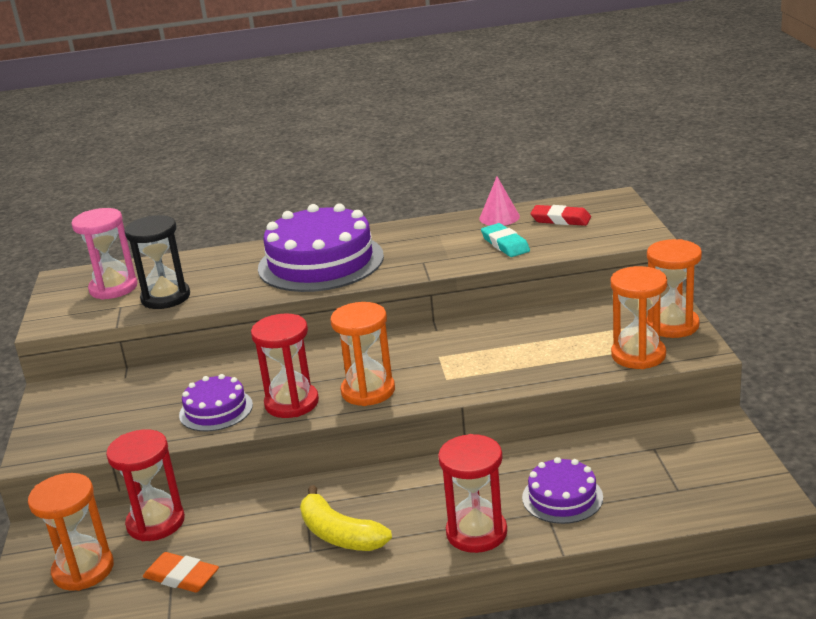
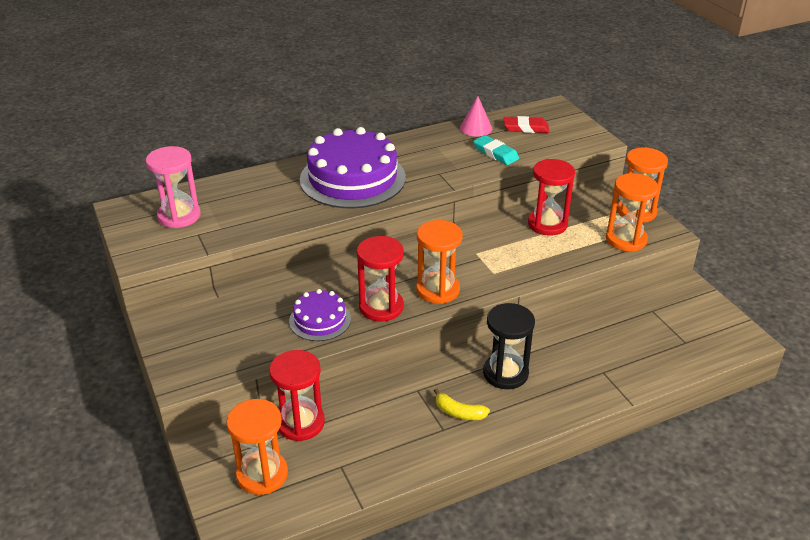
camera: 20 degrees left, 10 degrees up
(166, 297) = (235, 222): black hourglass -> black hourglass (505, 373)
(181, 577) = (351, 467): orange eraser -> none
(340, 535) = (459, 412): yellow banana -> yellow banana, size x0.63
(476, 533) = (562, 396): red hourglass -> red hourglass (547, 224)
(562, 497) = (608, 359): purple cake -> none

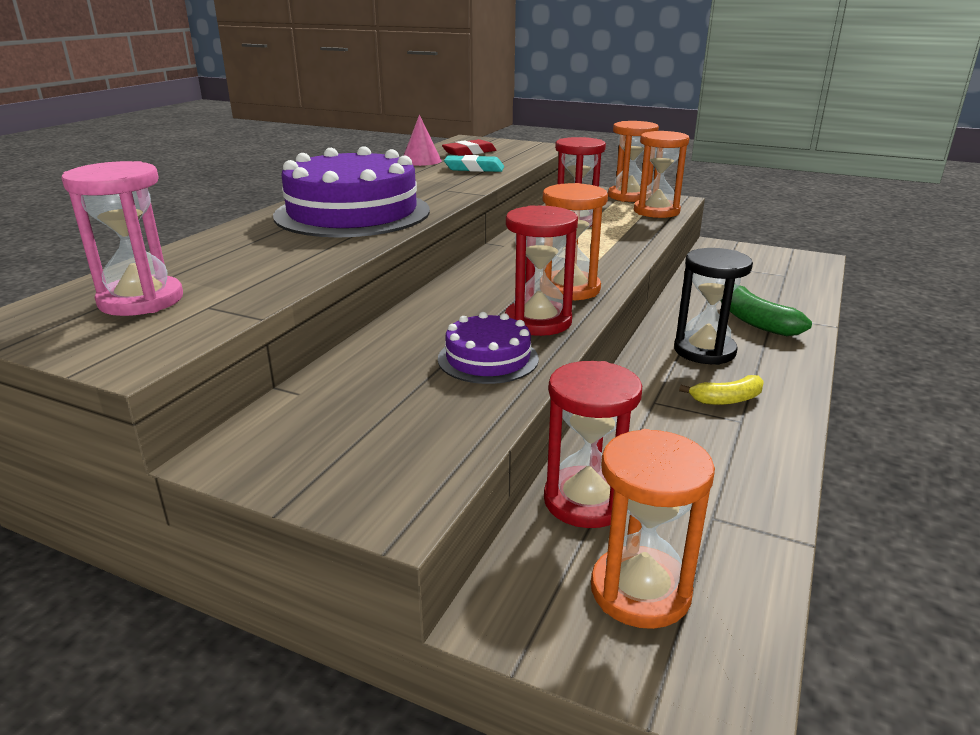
camera: 40 degrees left, 10 degrees down
(581, 369) = (754, 321): none -> green banana

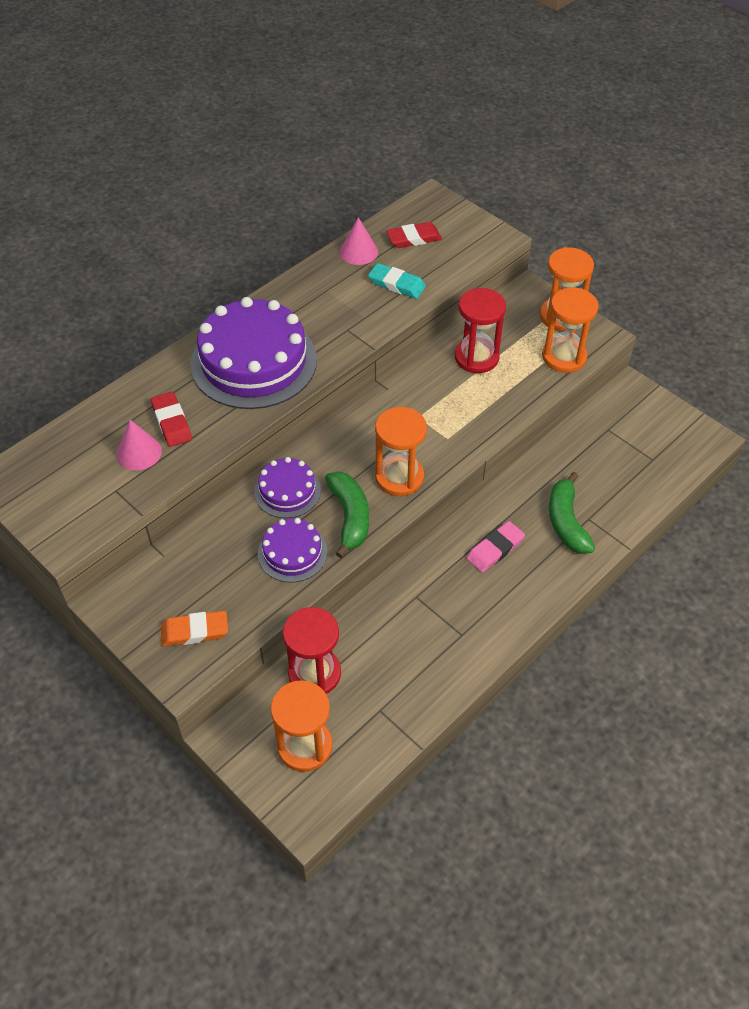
camera: 20 degrees right, 25 degrees up
(141, 300) = (78, 470): pink hourglass -> none
(232, 277) = (139, 452): none -> pink cone
(269, 254) = (171, 422): none -> red eraser
(392, 455) = (195, 631): none -> orange eraser
(443, 317) = (287, 491): none -> purple cake
(538, 322) = (350, 517): red hourglass -> green banana
(704, 351) = (495, 549): black hourglass -> pink eraser
(727, 399) = (469, 610): yellow banana -> none

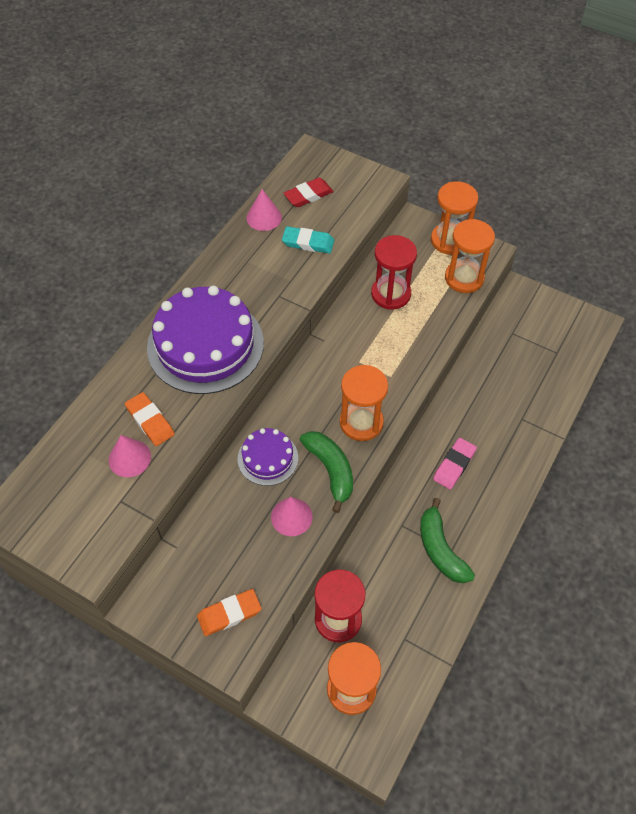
camera: 15 degrees left, 5 degrees up
(171, 422) = (150, 421): red eraser -> orange eraser
(292, 553) = (291, 517): purple cake -> pink cone
(566, 522) = (505, 426): green banana -> green banana (440, 549)

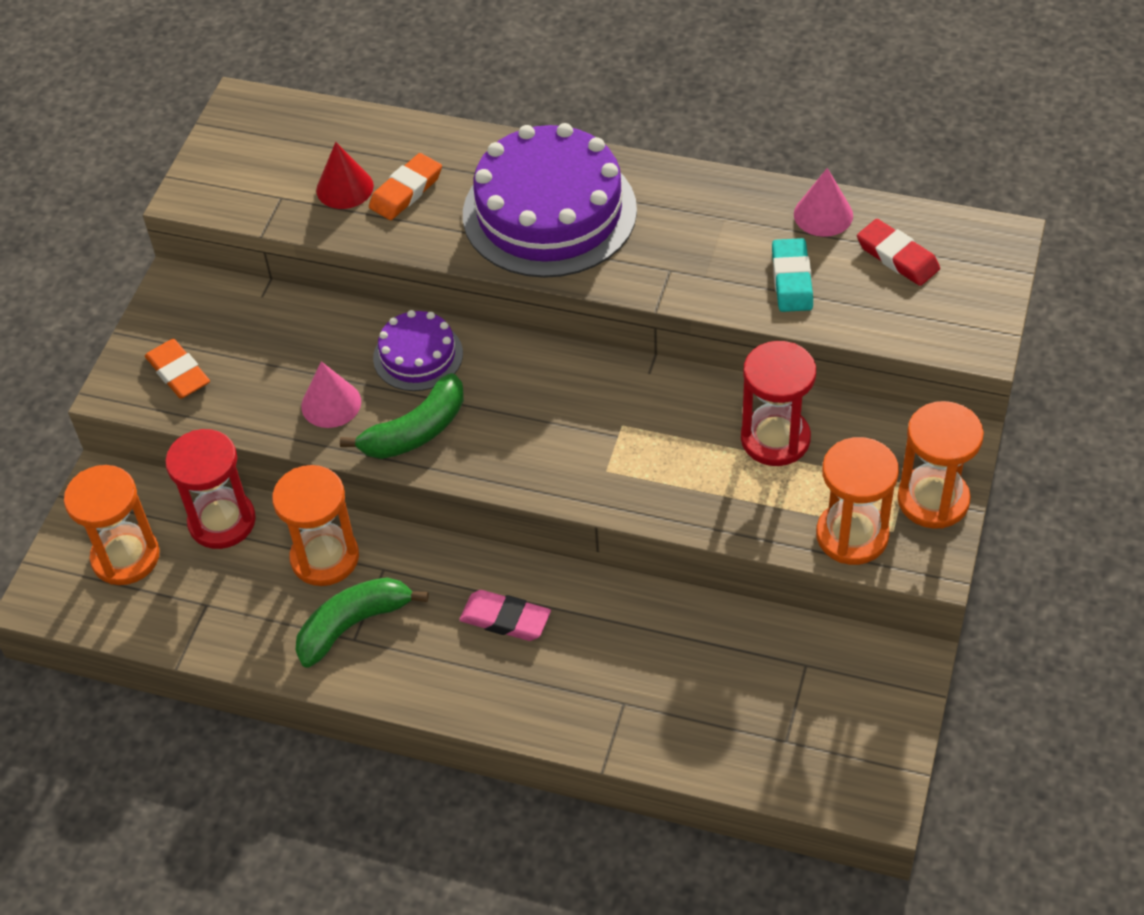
camera: 80 degrees right, 5 degrees down
(129, 458) = (344, 188): pink cone -> red cone
(361, 422) = (508, 450): orange hourglass -> orange hourglass (325, 558)

